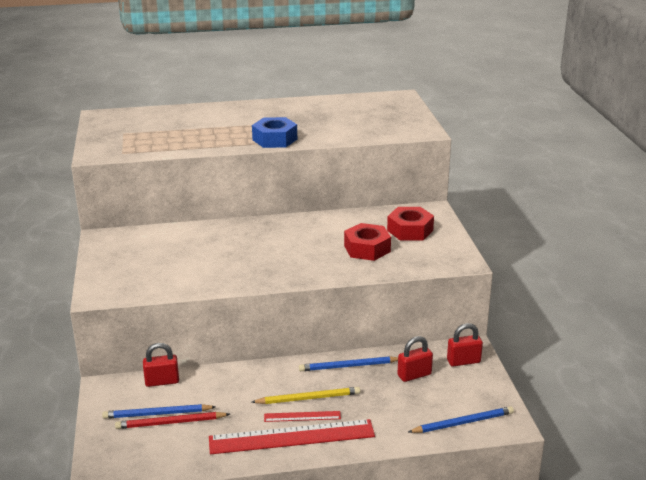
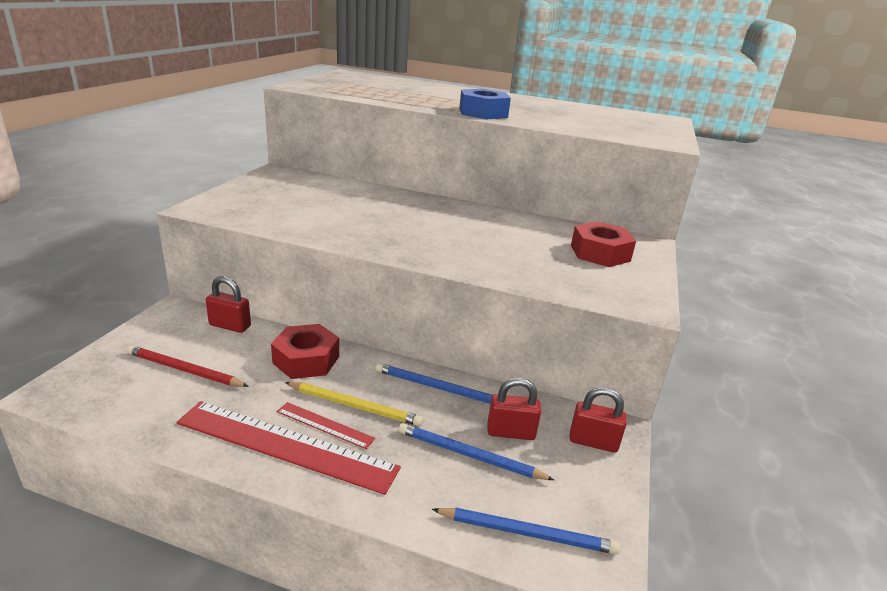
camera: 25 degrees right, 0 degrees up
(157, 414) = (184, 355): blue pencil -> blue pencil (470, 455)
(367, 249) = (528, 254): red nut -> red nut (306, 360)

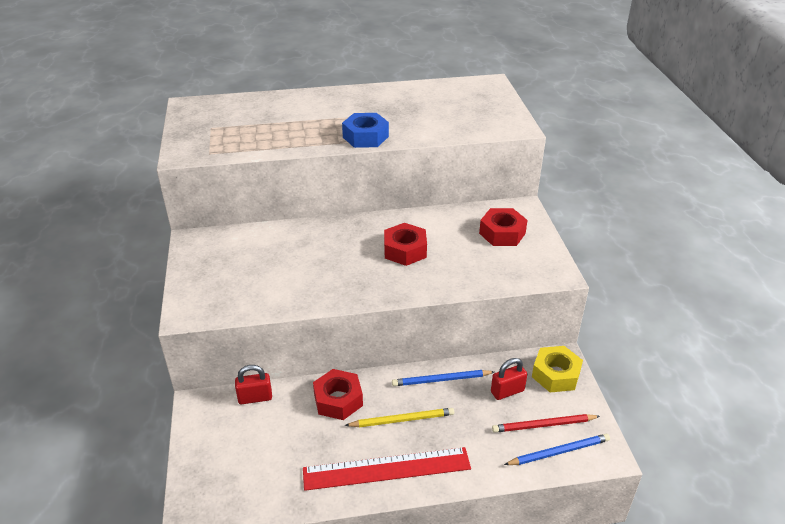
camera: 25 degrees left, 10 degrees up
(185, 370) = (264, 450): red pencil -> red pencil (544, 425)
(325, 425) = (396, 442): red ruler -> none
(469, 233) = (405, 250): none -> red nut
(470, 455) = (496, 419): blue pencil -> none
(593, 442) = (555, 374): red padlock -> yellow nut

